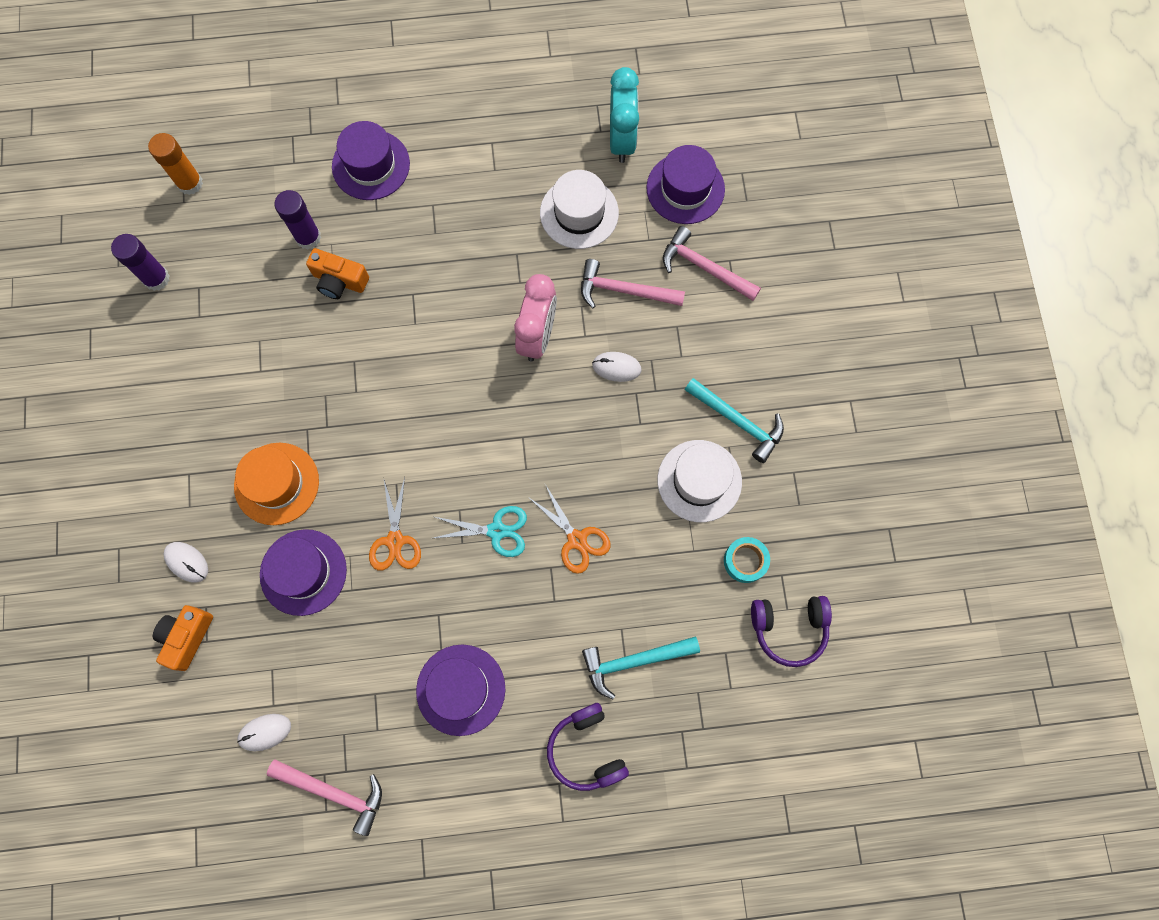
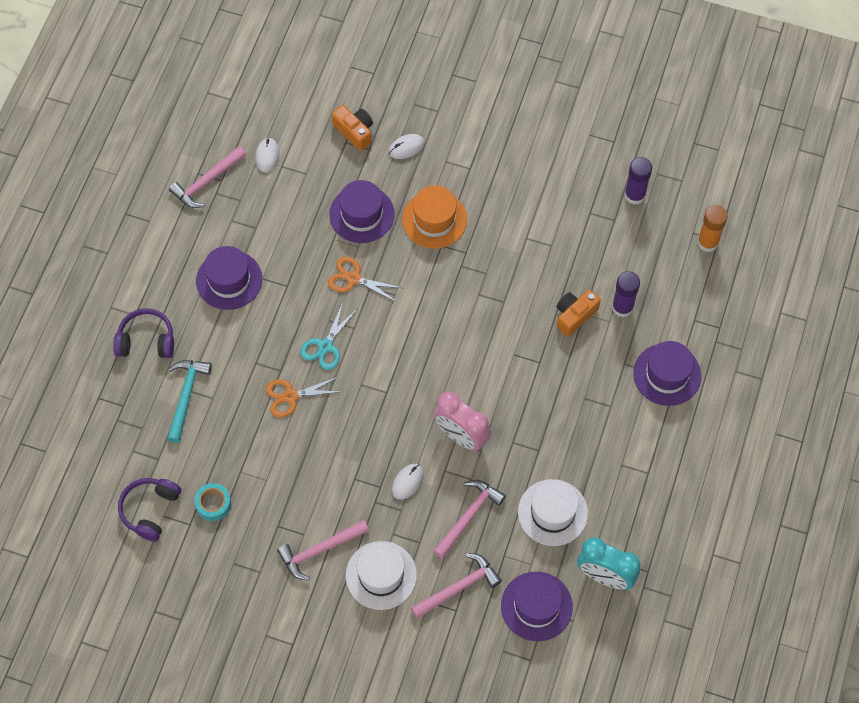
camera: 115 degrees right, 10 degrees down
(699, 481) = (289, 500): white hat -> white hat (381, 575)
(738, 421) = (319, 550): turquoise hammer -> pink hammer

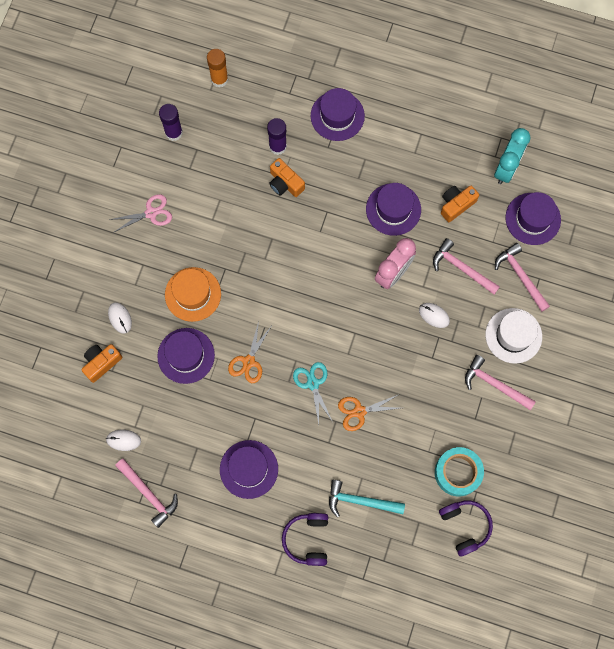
camera: 90 degrees left, 10 degrees up
(150, 510) = (465, 526): purple headphones -> purple headphones turned 135 degrees counterclockwise
(213, 504) = (458, 472): turquoise tape -> turquoise tape, size x1.58
(291, 396) = (359, 411): orange scissors -> orange scissors turned 90 degrees clockwise
(319, 550) = (494, 384): pink hammer -> pink hammer turned 150 degrees clockwise
(325, 346) = (313, 383): turquoise scissors -> turquoise scissors turned 135 degrees counterclockwise
(532, 174) = (151, 213): none -> pink scissors
(544, 438) = (393, 209): none -> purple hat
(552, 512) = (456, 205): white hat -> orange camera

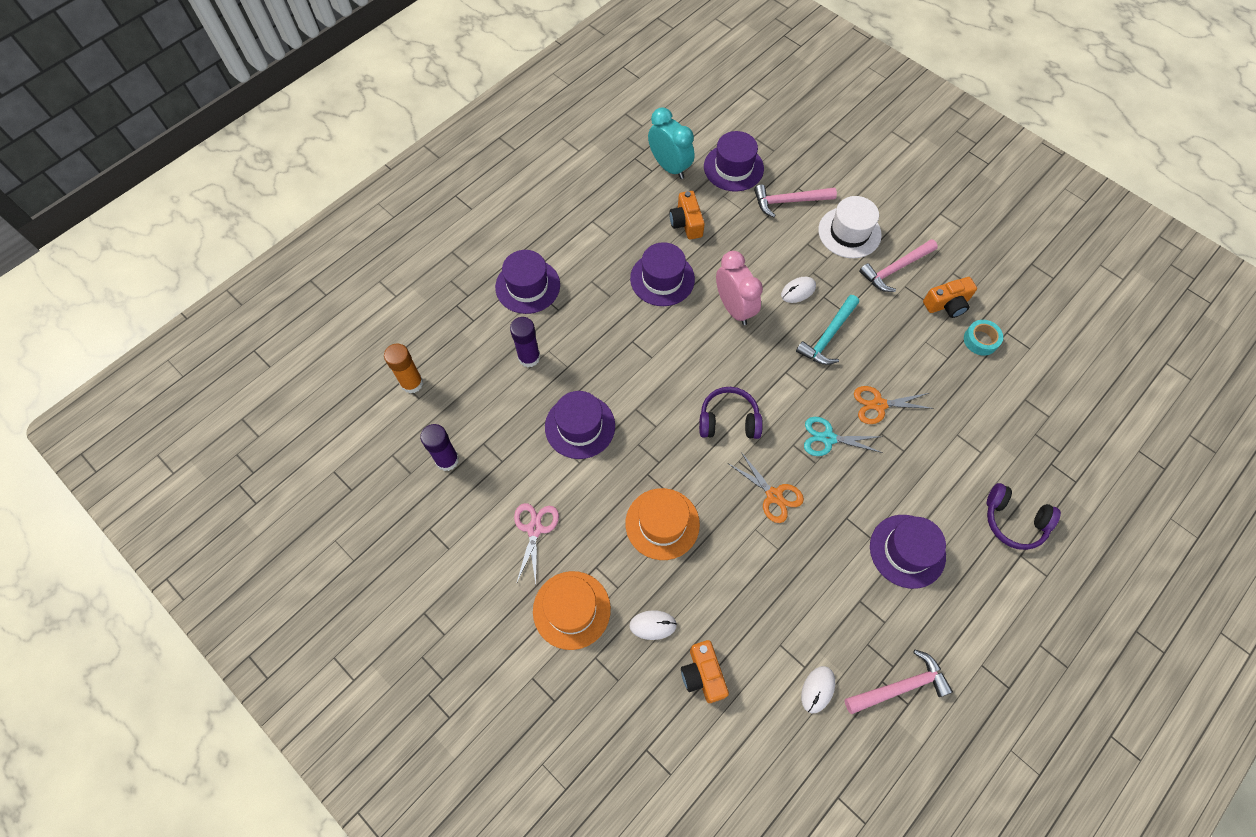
camera: 65 degrees left, 10 degrees down
(107, 262) = (571, 610): none -> orange hat
(186, 355) = (736, 564): purple hat -> purple hat (580, 426)
(285, 183) = (577, 368): orange camera -> orange camera (947, 304)
(359, 411) = (879, 405): orange scissors -> orange scissors turned 75 degrees clockwise
(360, 501) = (983, 446): turquoise hammer -> turquoise hammer (828, 336)
(458, 472) = (980, 340): turquoise tape -> turquoise tape, size x0.63
(461, 268) = (757, 246): pink hammer -> none
(465, 526) = (1042, 358): purple headphones -> purple headphones (728, 420)

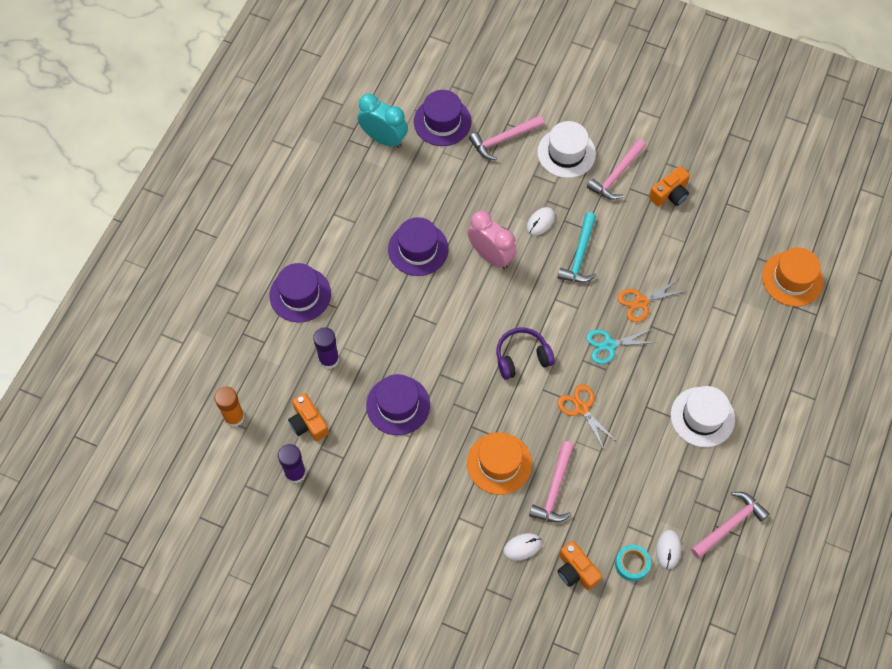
camera: 20 degrees left, 0 degrees up
(534, 529) = (395, 505): pink scissors -> none
(571, 610) = (452, 558): orange hat -> orange hat (792, 279)
(686, 223) = (419, 189): orange camera -> orange camera (308, 423)
(712, 573) = (554, 489): none -> pink hammer
(774, 495) = (582, 408): orange scissors -> orange scissors turned 150 degrees counterclockwise
(907, 551) = (702, 417): purple hat -> white hat
(980, 340) = (707, 217): turquoise tape -> turquoise tape (632, 564)
(1013, 521) = (777, 364): purple headphones -> none

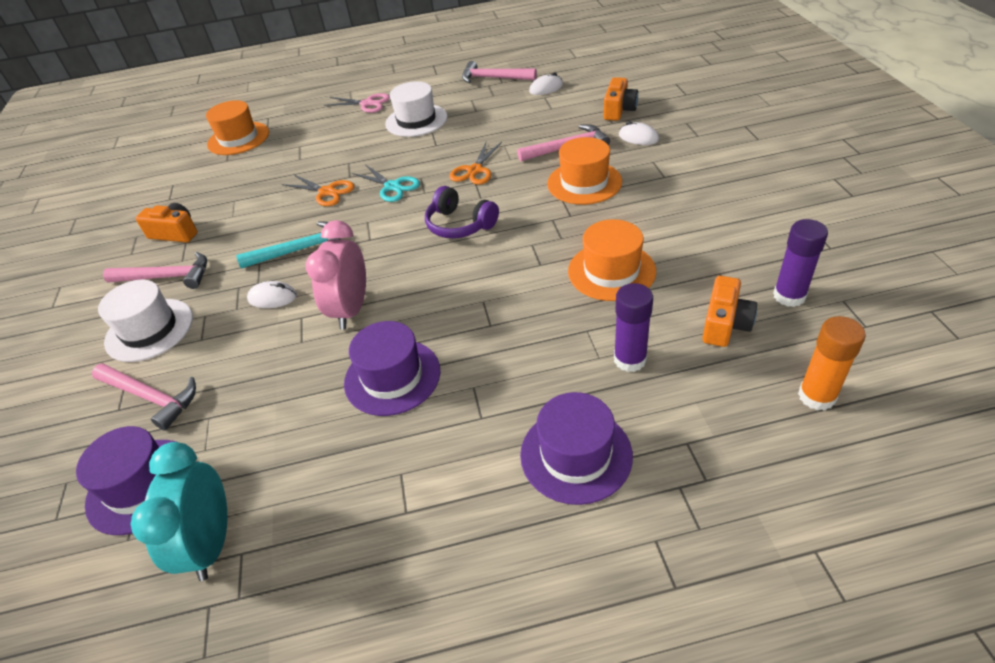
camera: 120 degrees left, 20 degrees down
(398, 405) = (611, 271): purple hat -> orange hat
(632, 564) = (578, 94): turquoise tape -> none
(772, 398) = (367, 104): none -> pink scissors

